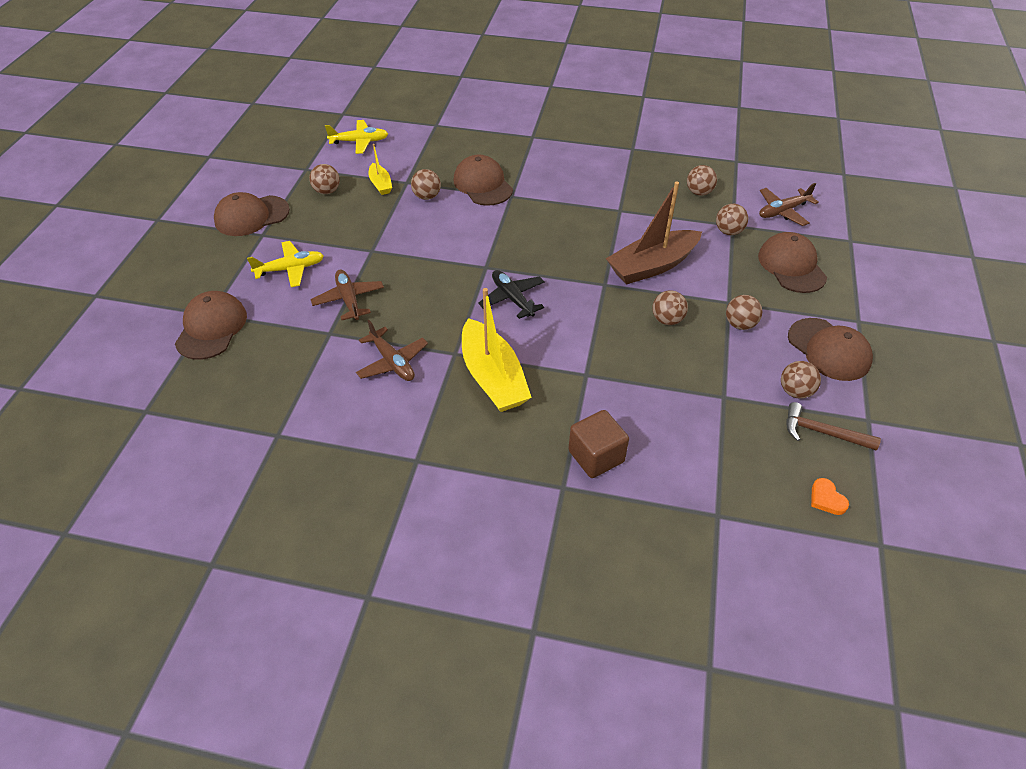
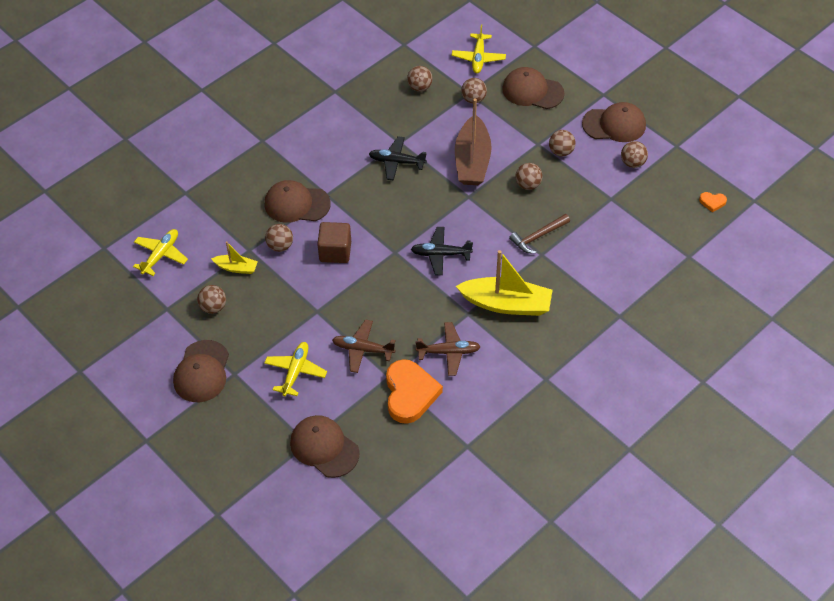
camera: 55 degrees left, 5 degrees up
(317, 358) = (410, 393): none -> orange heart
(594, 219) = (396, 162): none -> black plane
(596, 456) = (609, 287): brown cube -> brown cube (335, 251)
(783, 211) = (478, 58): brown plane -> yellow plane
(822, 432) = (670, 172): brown hammer -> brown hammer (538, 237)

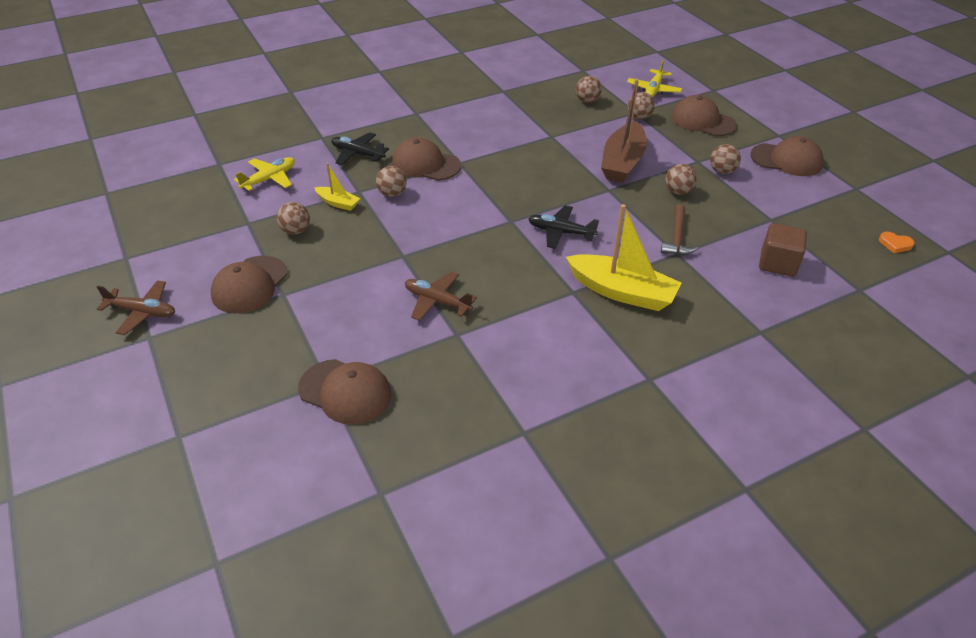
camera: 15 degrees right, 10 degrees down
(295, 372) = (351, 306): yellow plane -> none
(324, 447) = (345, 392): brown cap -> brown cap turned 150 degrees clockwise
(335, 251) = (447, 209): brown cube -> brown cube (778, 263)
(396, 162) = (542, 150): black plane -> black plane (358, 154)
(410, 393) = (474, 357): orange heart -> none
(448, 352) = (537, 325): brown plane -> brown plane (142, 312)
(538, 237) = (677, 237): brown hammer -> brown hammer turned 60 degrees counterclockwise
(632, 163) = (802, 194): brown ball -> none

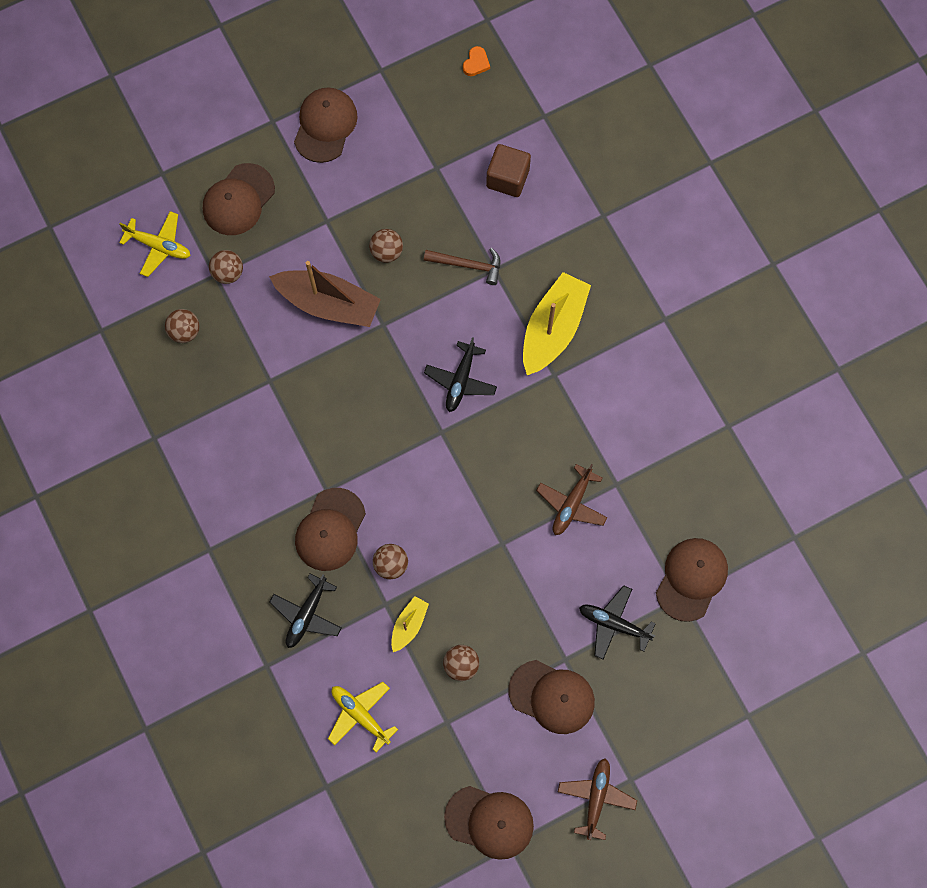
camera: 90 degrees left, 30 degrees up
(152, 245) = (489, 822): none -> brown cap
(309, 329) = (614, 624): none -> black plane
(722, 171) = (347, 199): brown ball -> none

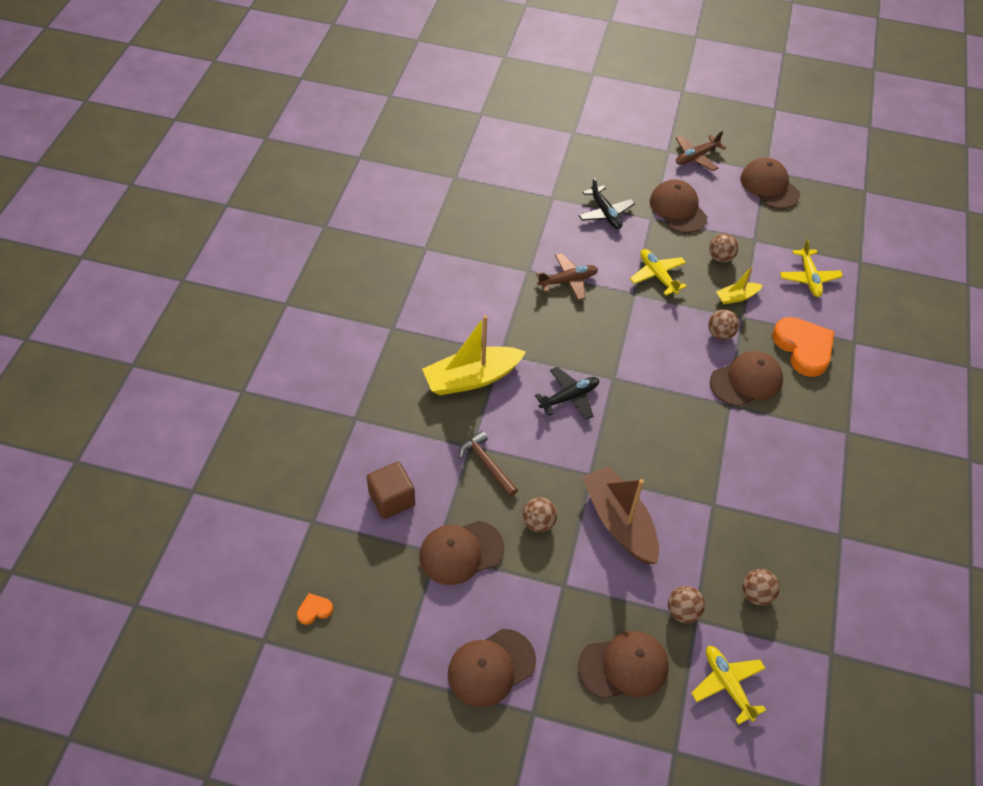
camera: 140 degrees left, 20 degrees down
(306, 614) = (803, 348): black plane -> orange heart
(499, 586) = (657, 275): none -> yellow plane
(691, 579) = (536, 200): brown cap -> brown cap (461, 552)

